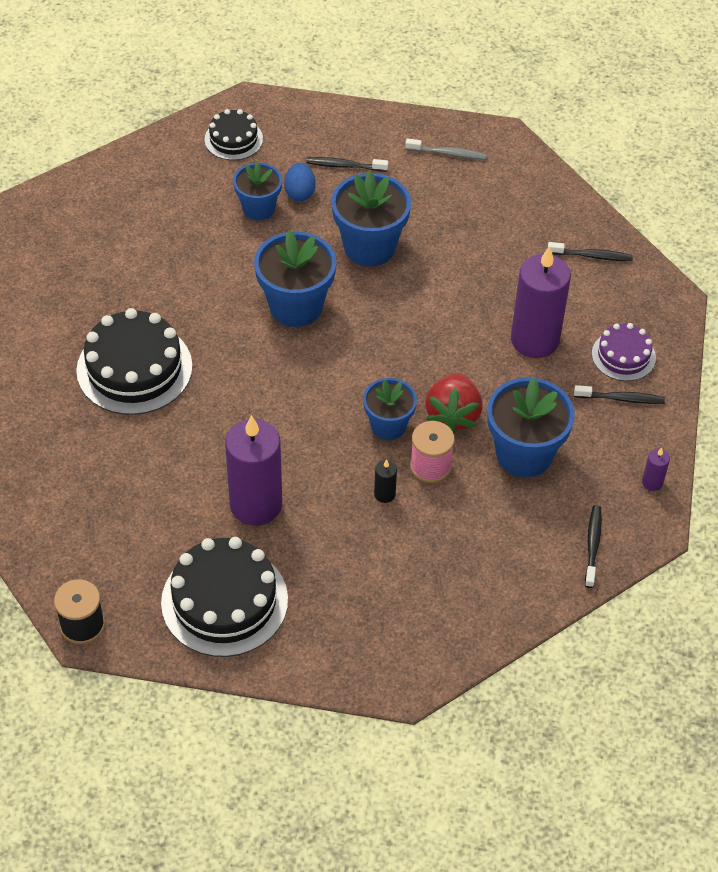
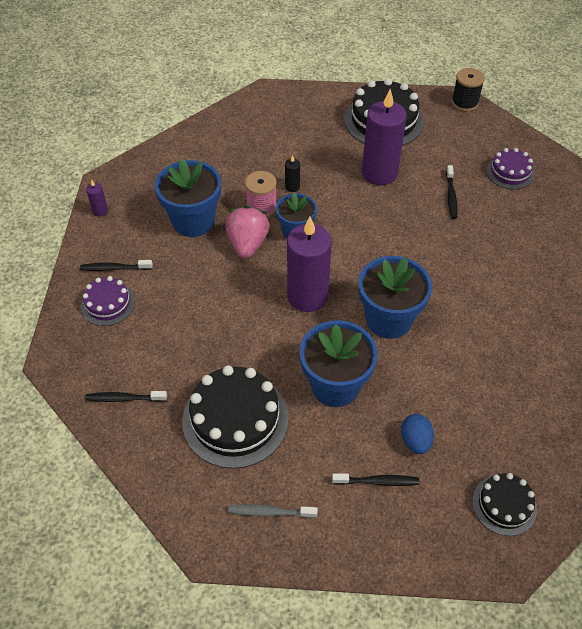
camera: 175 degrees right, 0 degrees up
(69, 487) = (510, 172): none -> purple cake
(134, 368) = (501, 255): black cake -> black cake (235, 419)
(258, 208) = (450, 417): blue flower pot -> none
(453, 415) = (247, 244): red strawberry -> pink strawberry
(534, 340) = (182, 310): purple candle -> purple candle (307, 296)
(593, 545) = (148, 169): black toothbrush -> black toothbrush (451, 196)

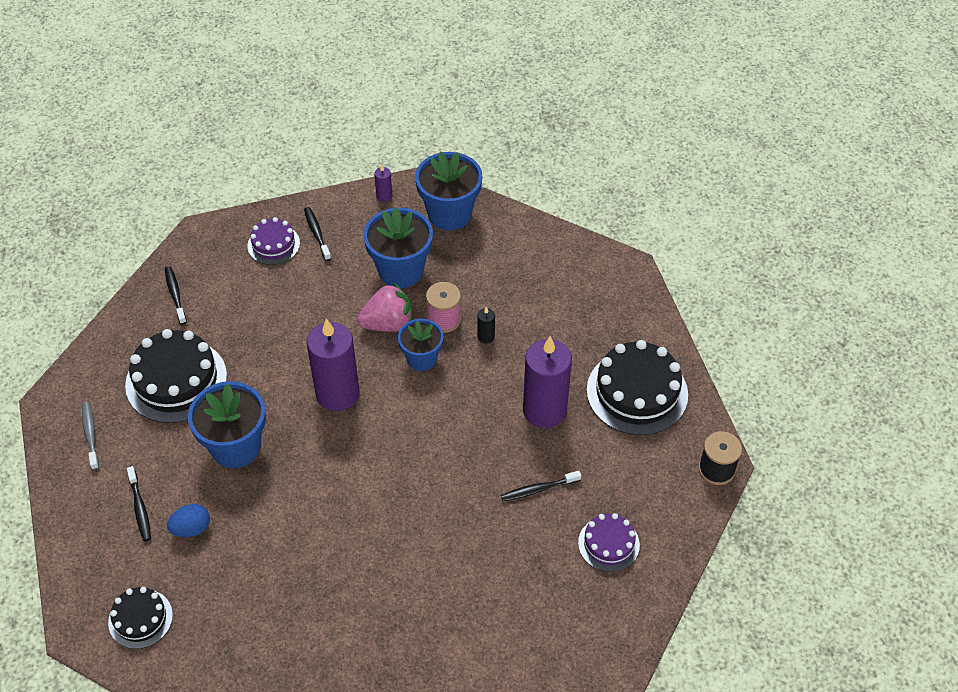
camera: 70 degrees right, 0 degrees up
(388, 319) = (332, 471): blue flower pot -> blue flower pot (449, 214)

